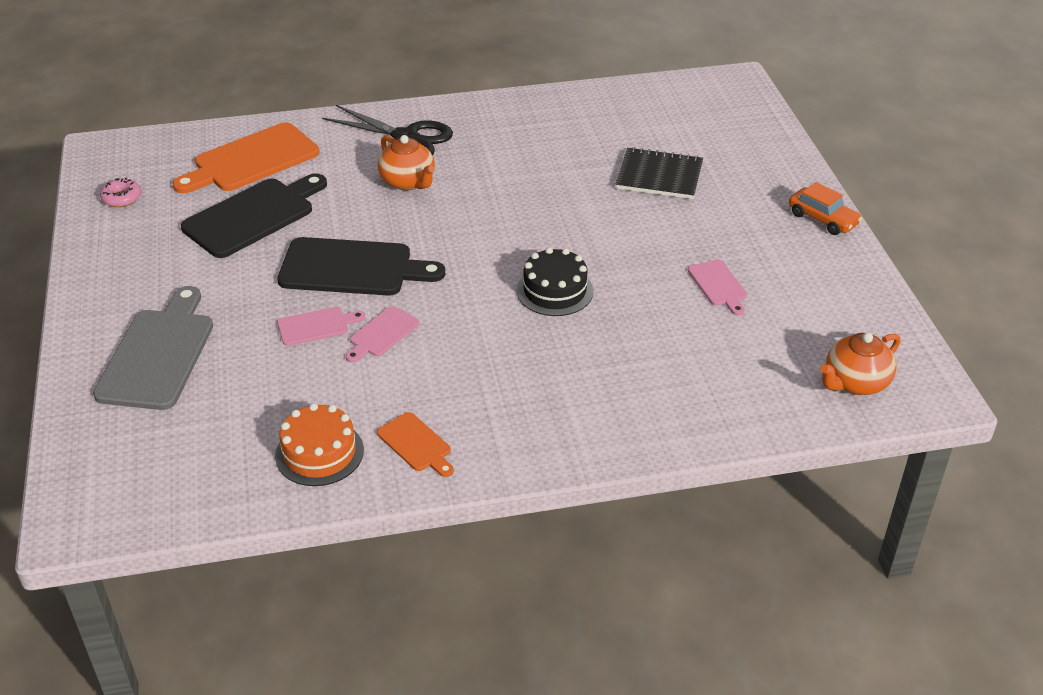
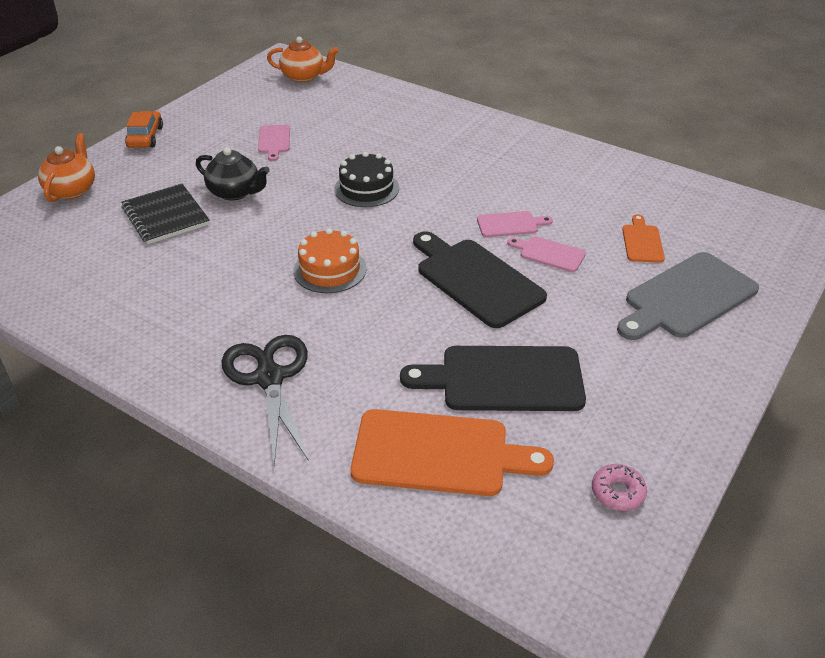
camera: 135 degrees left, 0 degrees up
(319, 453) = (622, 185): orange cake -> orange cake (330, 269)
(408, 182) = (336, 328): orange teapot -> orange teapot (72, 190)
(416, 444) = (561, 161): orange cutting board -> orange cutting board (642, 242)
(649, 222) = (235, 192): none -> black teapot
(718, 285) = (274, 141): pink cutting board -> pink cutting board turned 150 degrees clockwise

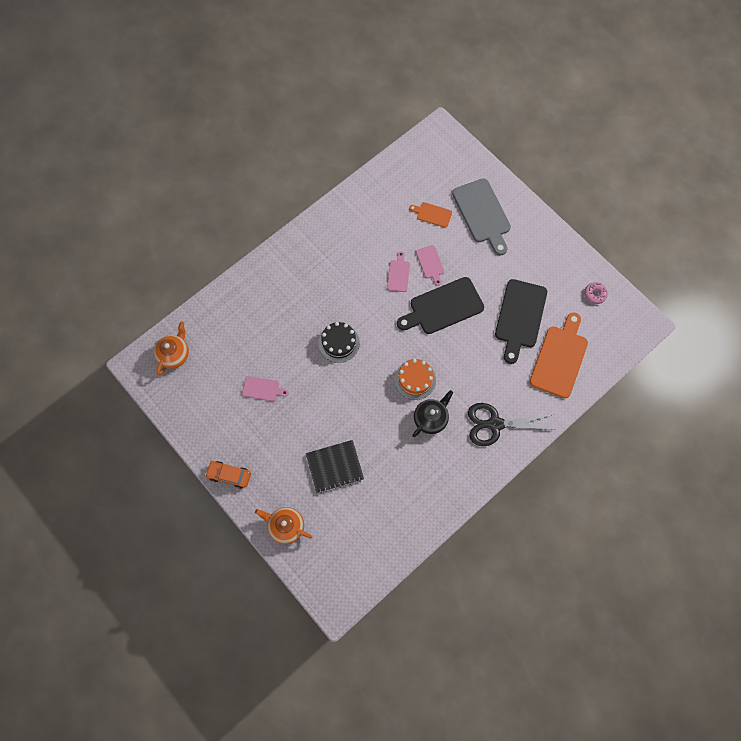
camera: 75 degrees left, 30 degrees up
(235, 192) = (320, 422): black teapot -> black teapot (431, 418)
(549, 253) = (430, 263): pink cutting board -> pink cutting board turned 60 degrees counterclockwise

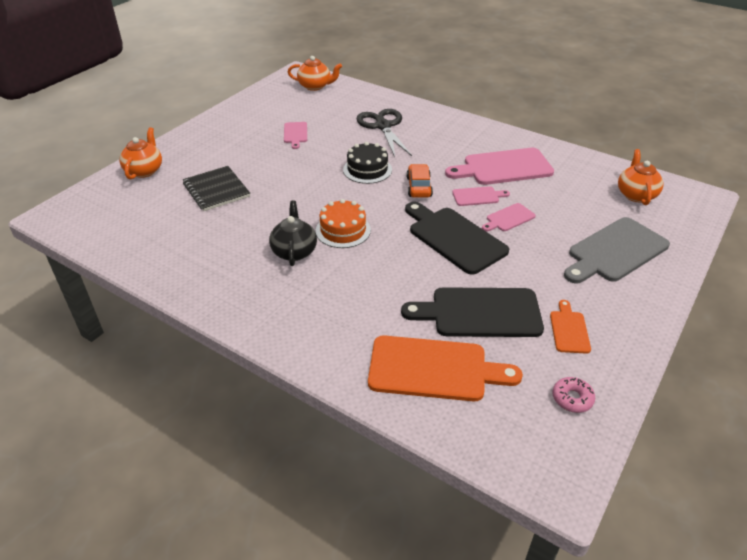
camera: 75 degrees right, 30 degrees down
(229, 475) = (198, 131): orange car -> orange car (419, 187)
(366, 242) = (503, 167): none -> pink cutting board
(425, 170) = (636, 194): none -> orange teapot
(431, 418) = (294, 251): black teapot -> black teapot turned 120 degrees counterclockwise
(432, 214) = (578, 209): orange cutting board -> orange cutting board (569, 330)
(495, 424) = (302, 312): black scissors -> black scissors (383, 126)

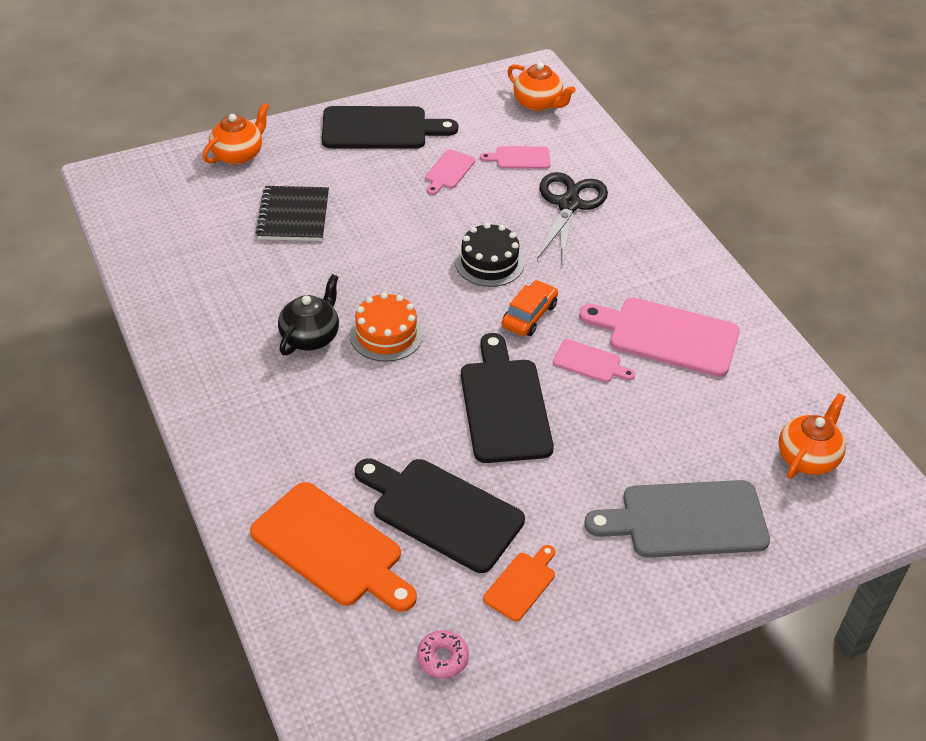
camera: 30 degrees right, 5 degrees up
(230, 127) = (380, 129): none -> black cutting board
(508, 218) = (598, 411): pink cutting board -> pink cutting board (520, 158)

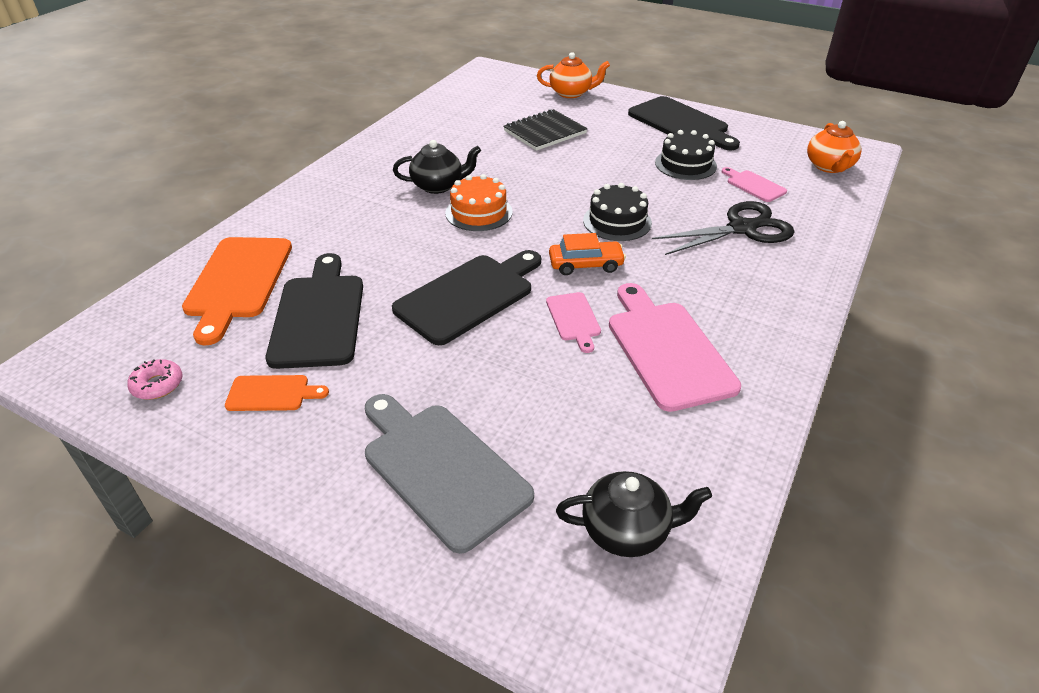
camera: 55 degrees right, 5 degrees down
(448, 171) = (685, 164): pink cutting board -> black cake
(807, 457) = (627, 530): orange teapot -> black teapot

